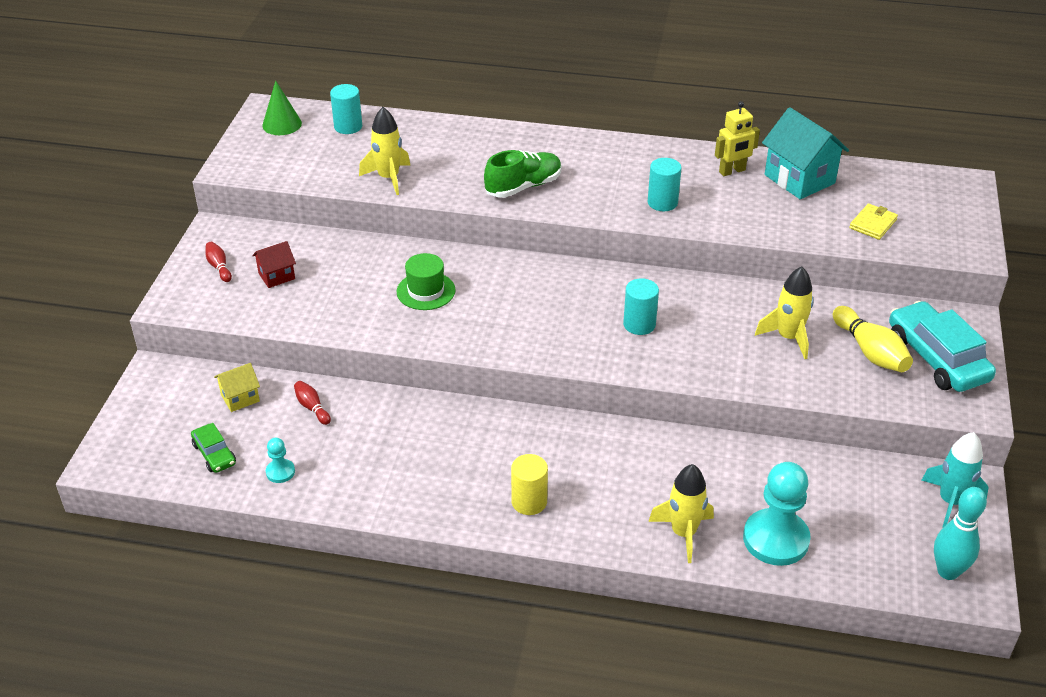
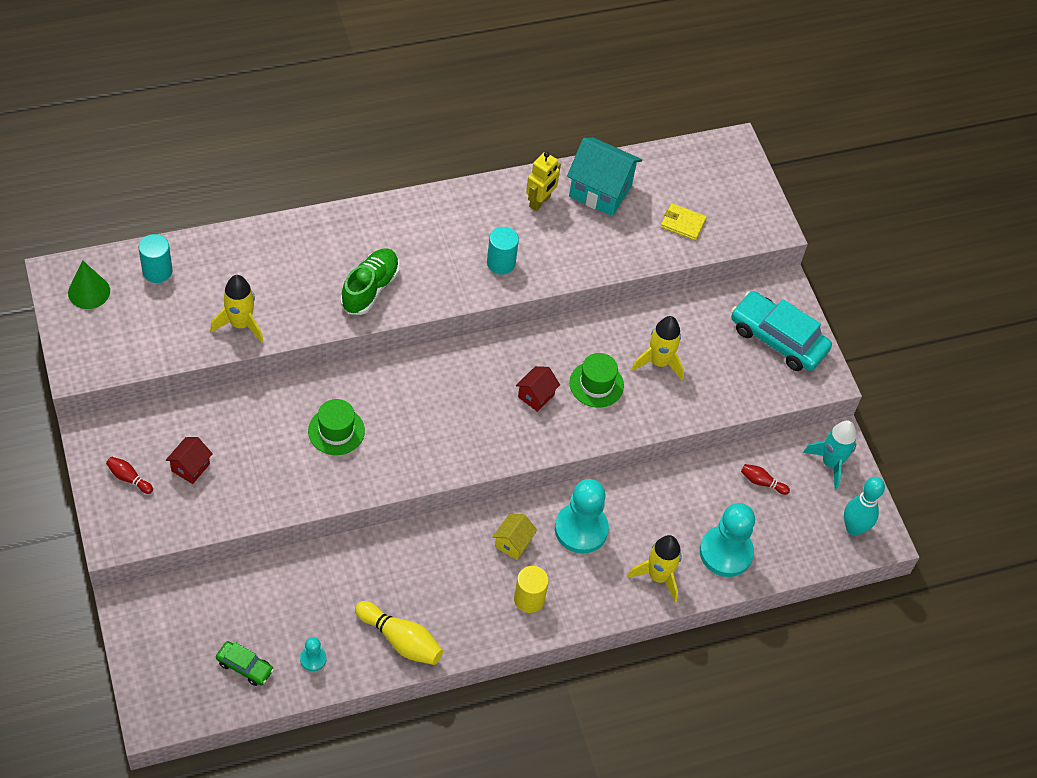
camera: 35 degrees left, 15 degrees up
(240, 398) = (226, 601): yellow house -> yellow house (513, 543)
(312, 407) = (296, 584): red bowling pin -> red bowling pin (762, 482)
(625, 462) = (581, 529): none -> turquoise pawn
(639, 324) = (536, 396): turquoise cylinder -> red house
(709, 334) = (596, 384): none -> green hat
(870, 351) = (726, 352): yellow bowling pin -> yellow bowling pin (400, 640)
(873, 224) = (682, 223): yellow wallet -> yellow wallet turned 75 degrees counterclockwise

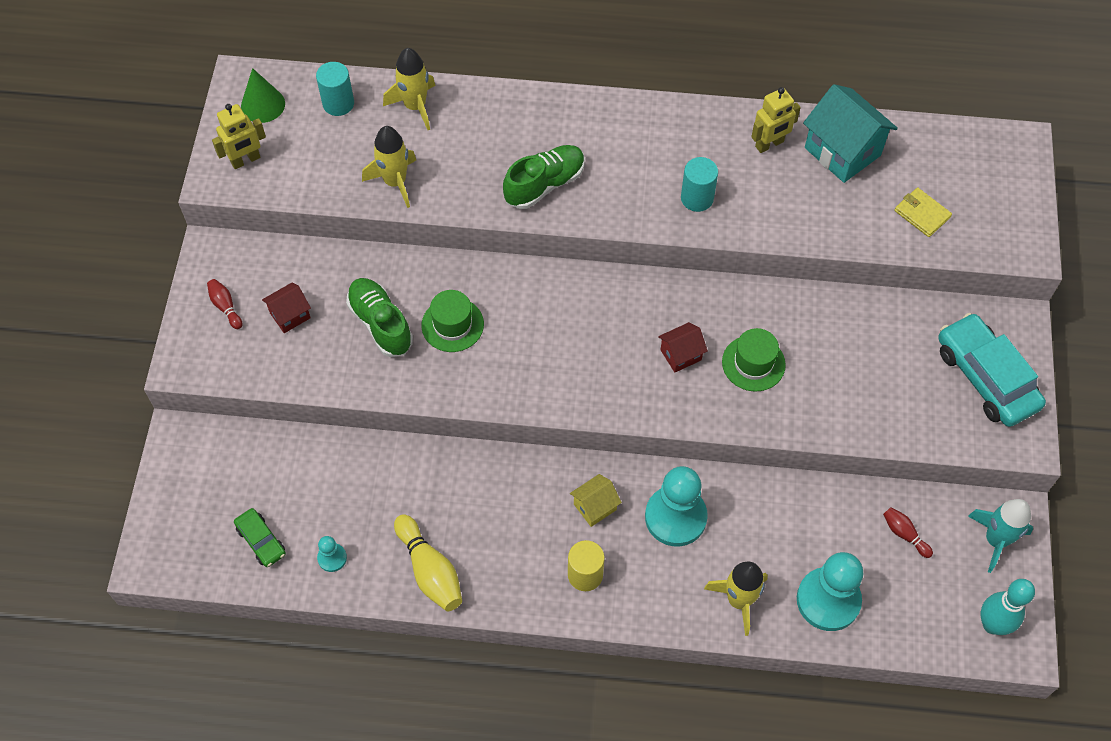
camera: 30 degrees right, 5 degrees up
(97, 344) = (246, 160): none -> yellow robot
(274, 449) = (380, 324): none -> green shoe
(659, 362) = (835, 361): yellow rocket -> yellow rocket (415, 106)

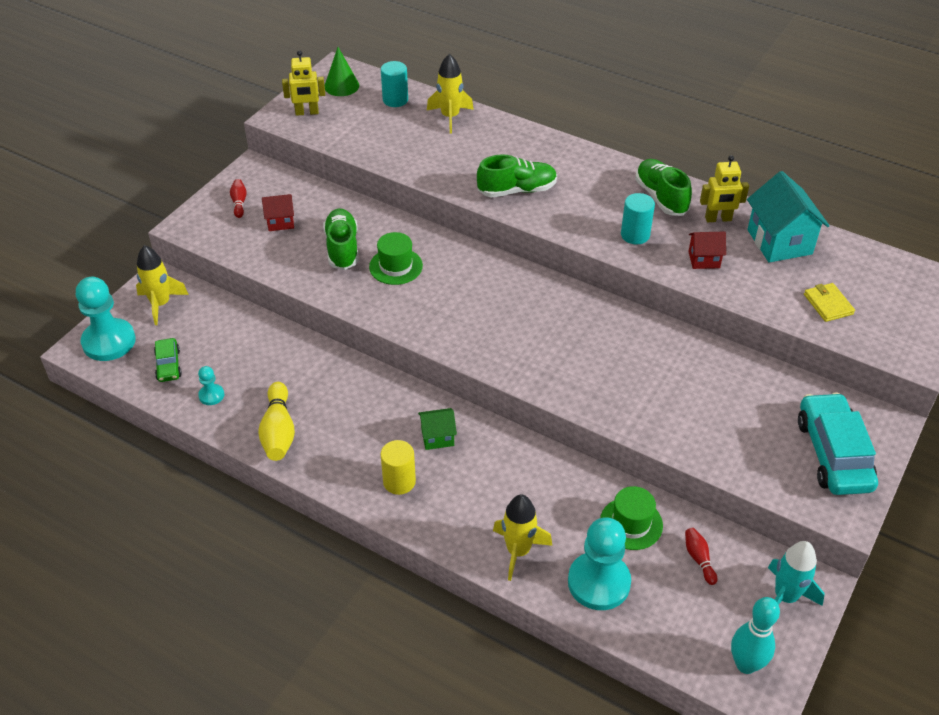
camera: 25 degrees right, 15 degrees down
(395, 182) = (404, 156): yellow rocket -> yellow rocket (161, 304)
(595, 507) = (437, 437): yellow house -> green house
(675, 517) = (500, 469): turquoise pawn -> turquoise pawn (109, 341)
(681, 355) = (566, 345): red house -> red house (704, 260)
(699, 137) = (661, 197): none -> green shoe
(753, 363) = (624, 372): green hat -> green hat (631, 523)

